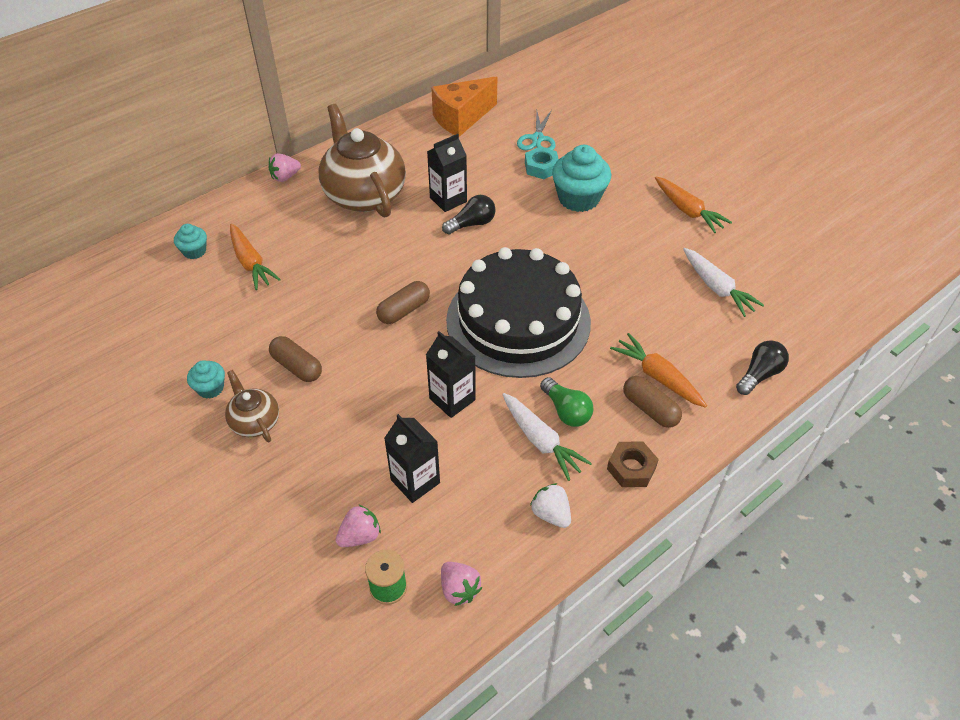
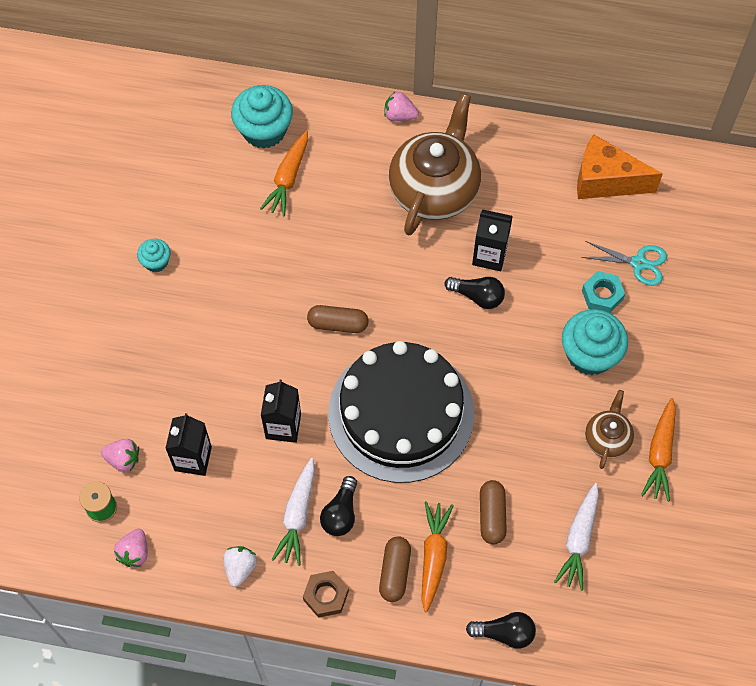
camera: 50 degrees right, 15 degrees up
(194, 251) = (264, 130): turquoise cupcake -> turquoise cupcake, size x1.91
(255, 422) = (154, 315): brown teapot -> brown teapot (607, 438)
(297, 367) = (221, 299): brown capsule -> brown capsule (492, 515)
(537, 139) = (639, 263): turquoise scissors -> turquoise scissors turned 135 degrees counterclockwise
(566, 411) = (341, 513): green light bulb -> black light bulb

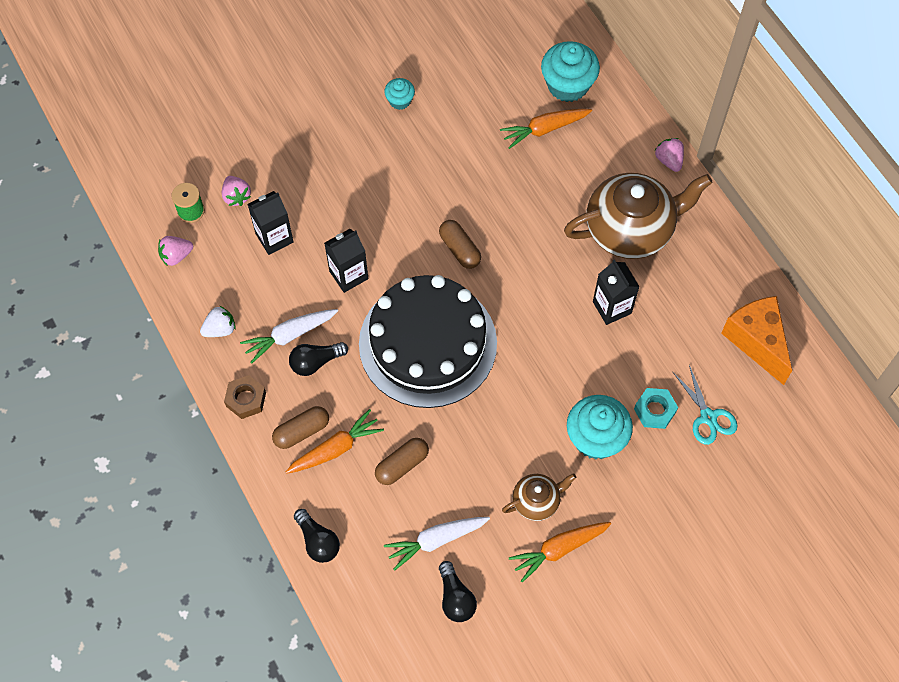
camera: 50 degrees right, 0 degrees up
(477, 296) = (570, 324): black light bulb -> black light bulb (455, 598)

